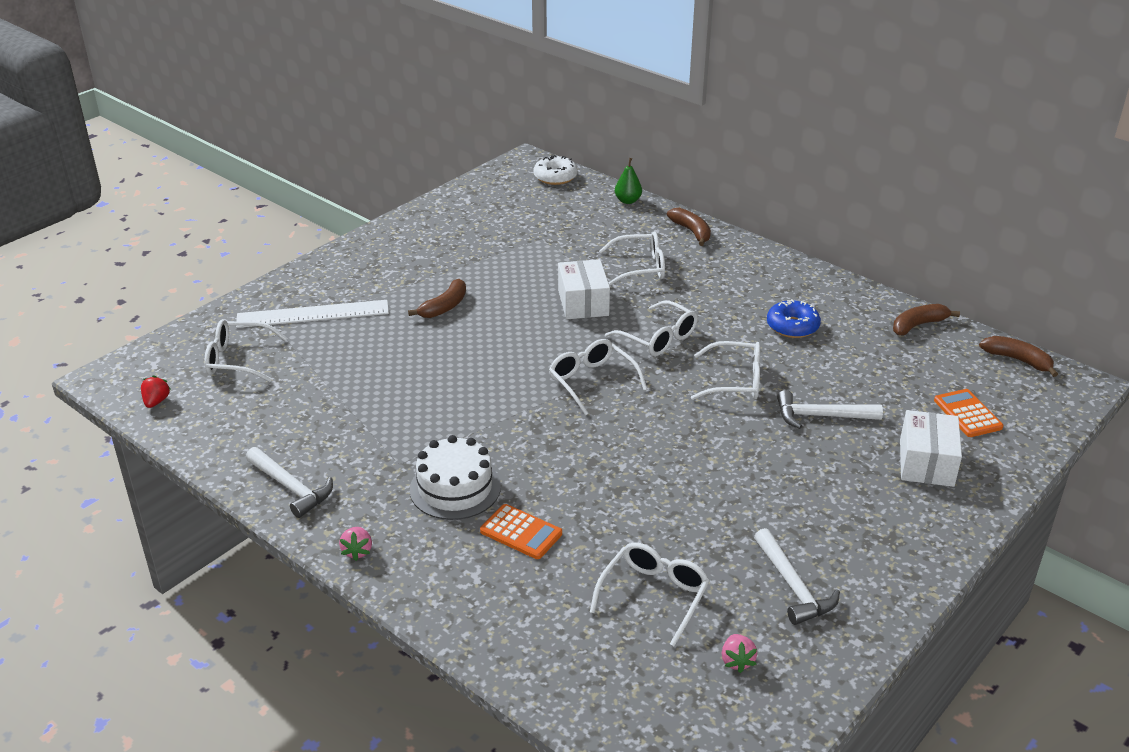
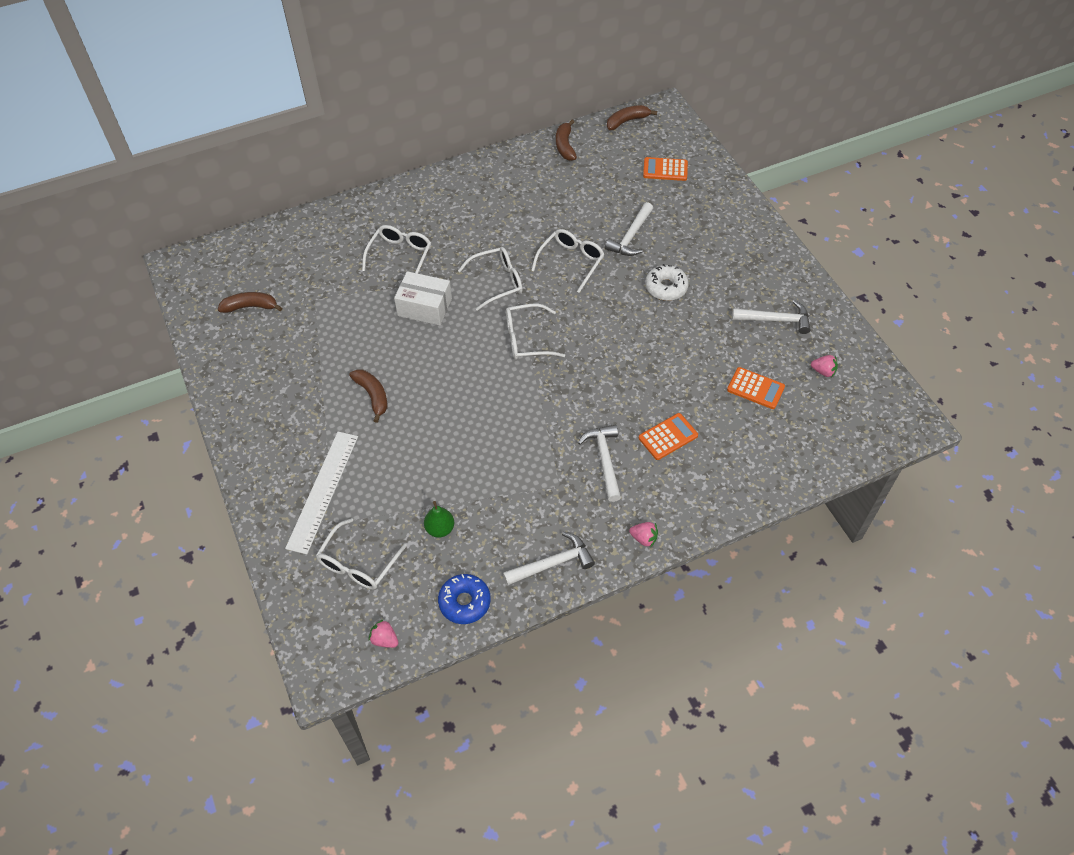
camera: 65 degrees left, 20 degrees up
(156, 401) = (384, 639): red strawberry -> pink strawberry
(455, 488) = (604, 459): white cake -> white hammer
(555, 177) = (223, 255): white donut -> white donut (666, 287)
(628, 201) = (298, 225): green pear -> green pear (440, 529)
(654, 595) = (755, 388): white glasses -> orange calculator
(691, 231) = (372, 206): brown banana -> brown banana (250, 307)
(792, 326) = (528, 206): blue donut -> blue donut (464, 602)
(926, 463) = (699, 210): white box -> none

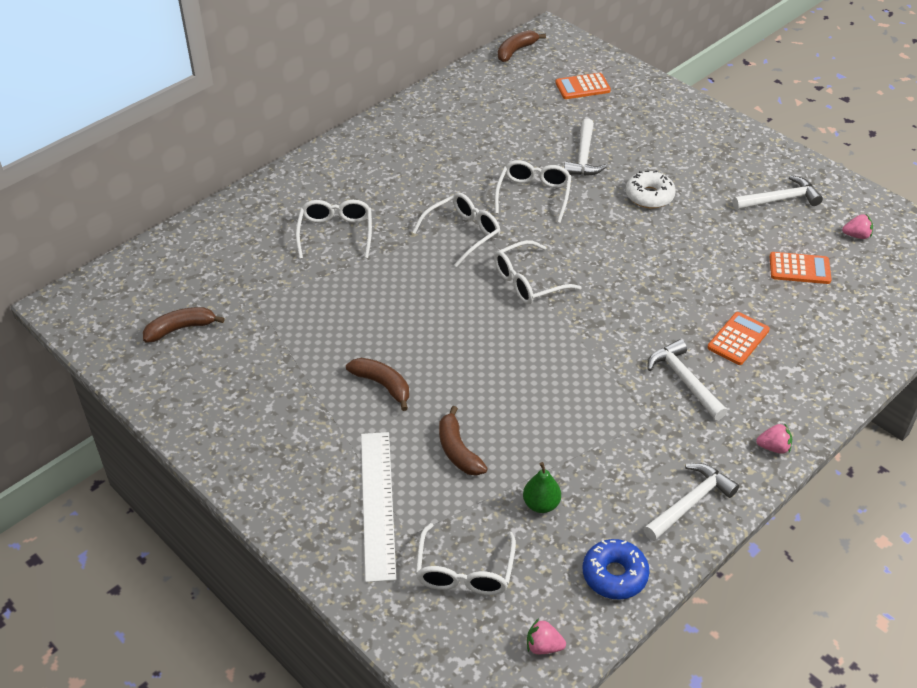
camera: 20 degrees left, 10 degrees down
(424, 307) = (393, 278): white box -> none
(565, 146) = (462, 87): brown banana -> brown banana (458, 450)

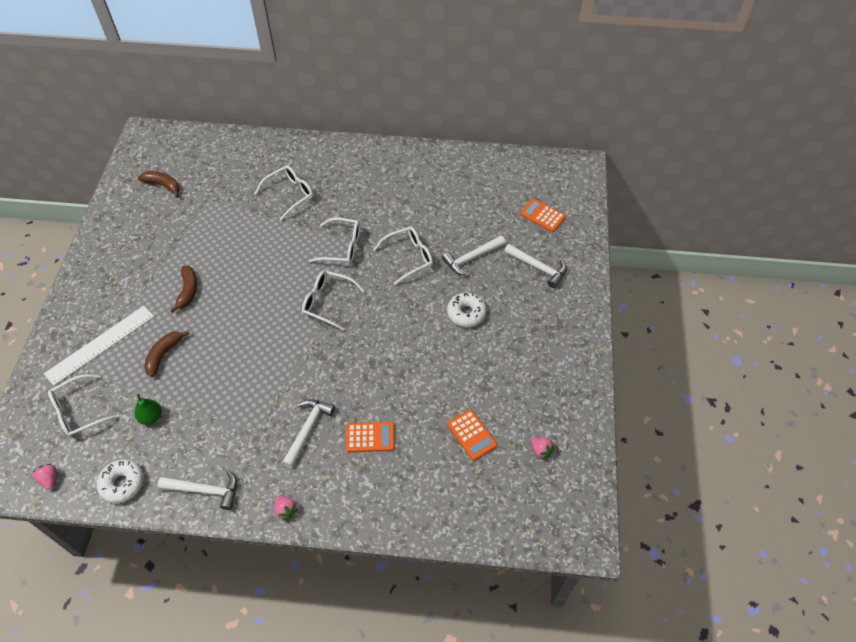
camera: 50 degrees right, 10 degrees up
(516, 51) = (543, 163): brown banana -> none
(614, 575) = (122, 483): blue donut -> white donut
(780, 199) = (535, 385): white hammer -> white hammer (538, 268)

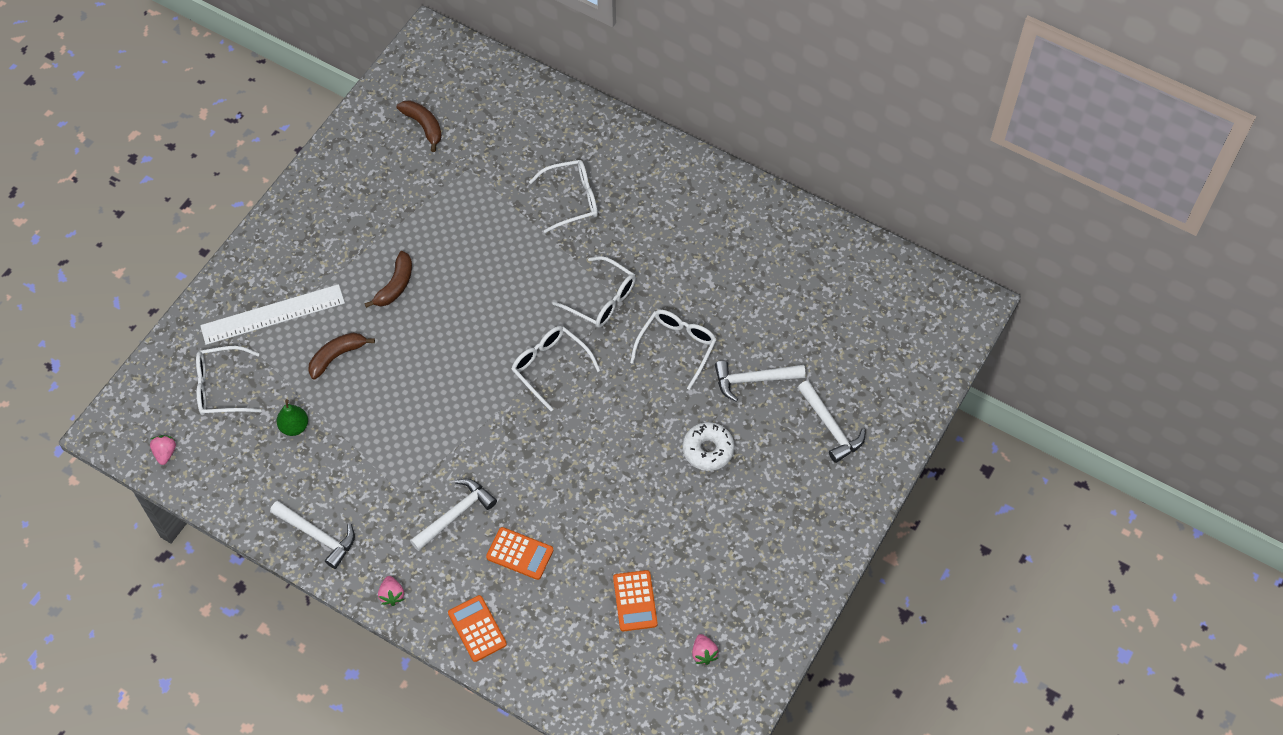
camera: 25 degrees right, 5 degrees up
(122, 483) = (236, 490): white donut -> none
(409, 257) = (677, 347): white glasses -> white glasses turned 60 degrees counterclockwise
(542, 216) = (878, 357): orange calculator -> orange calculator (477, 628)

